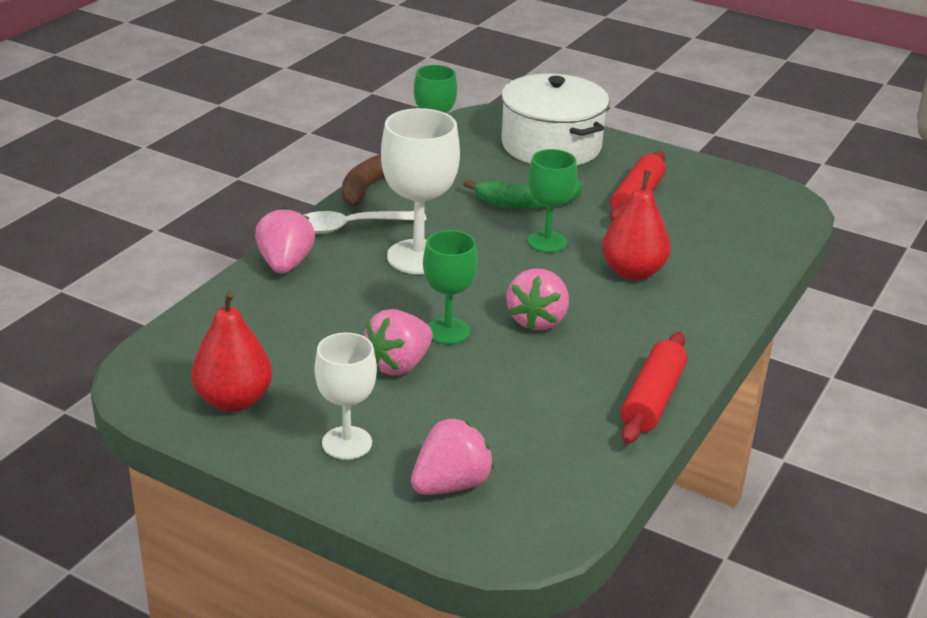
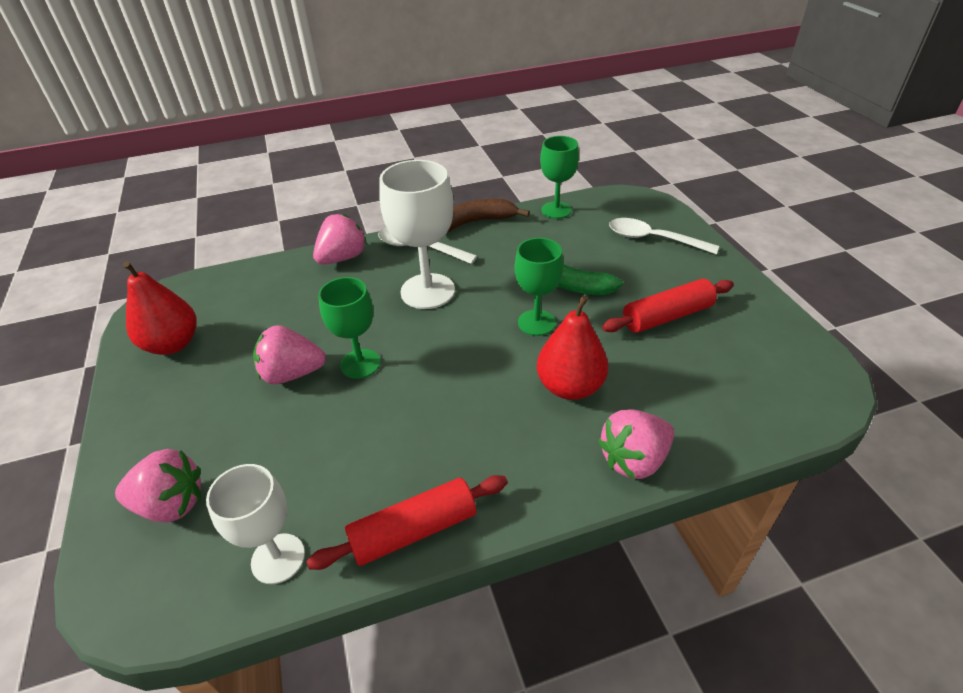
camera: 45 degrees right, 10 degrees up
(347, 443) = (174, 419): white goblet -> white goblet (278, 558)
(537, 320) = (433, 391): pink strawberry -> pink strawberry (634, 460)
(551, 145) = (653, 239): white pot -> white spoon

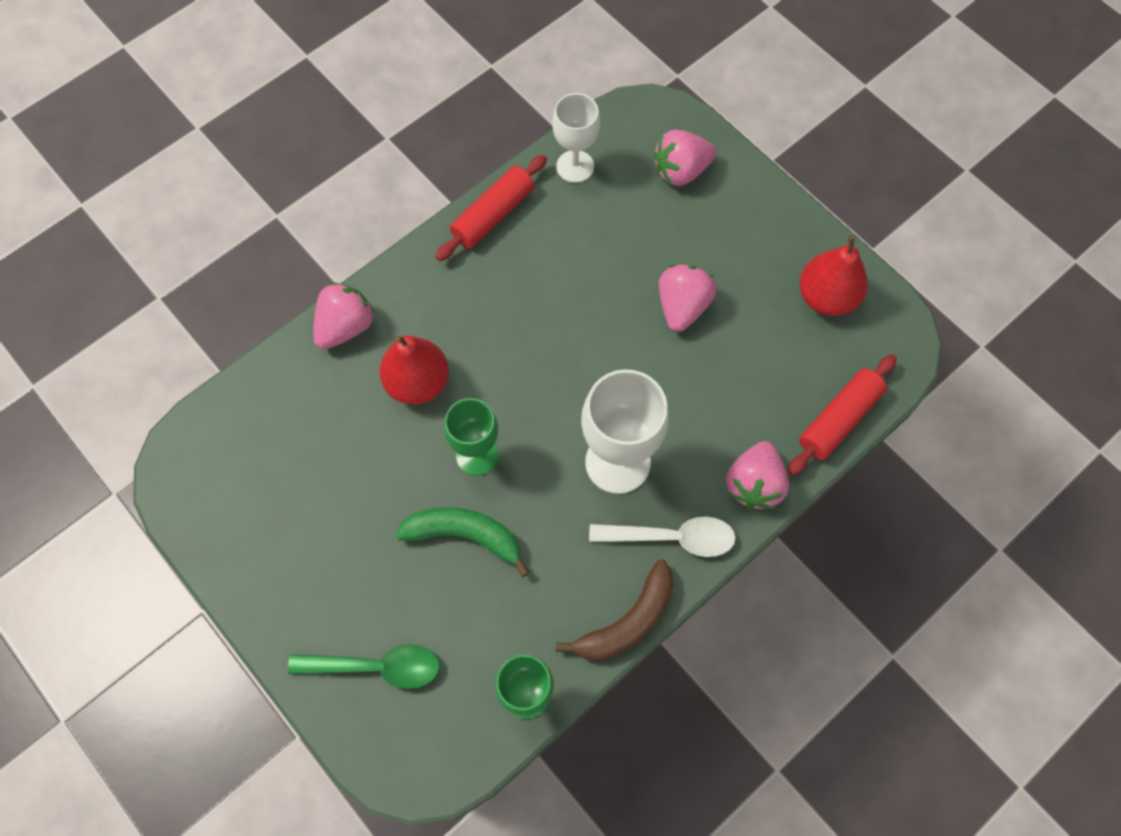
camera: 155 degrees right, 25 degrees up
(292, 374) = (682, 306): pink strawberry -> pink strawberry turned 45 degrees counterclockwise
(360, 364) = (626, 340): green goblet -> none
(653, 239) = (376, 667): white spoon -> green spoon
(667, 316) = (339, 515): red rolling pin -> red rolling pin (838, 419)

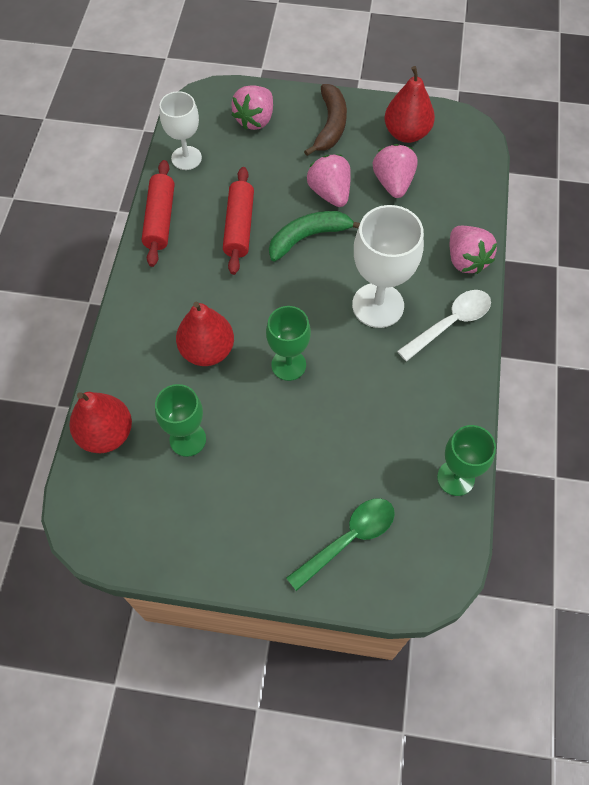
camera: 40 degrees left, 5 degrees down
(264, 394) = (106, 434): none -> red pear
(325, 455) = (187, 439): none -> green goblet
(345, 327) = (124, 352): pink strawberry -> pink strawberry (393, 183)
(465, 535) = (327, 417): green banana -> green banana (308, 237)
(628, 621) = (472, 388): brown banana -> brown banana (330, 125)
(838, 419) = (477, 192): red rolling pin -> red rolling pin (239, 226)

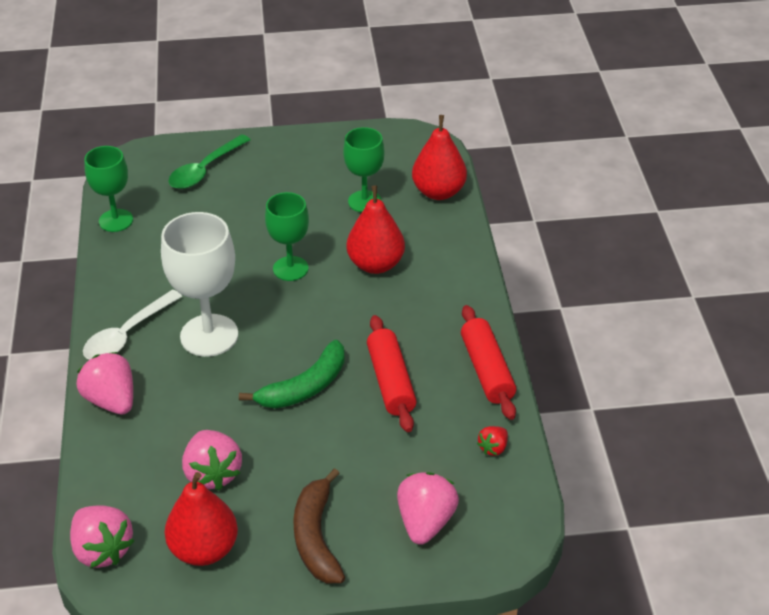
camera: 165 degrees right, 20 degrees down
(186, 158) = (493, 448): white goblet -> red strawberry
(330, 193) = (292, 443): pink strawberry -> pink strawberry (102, 550)

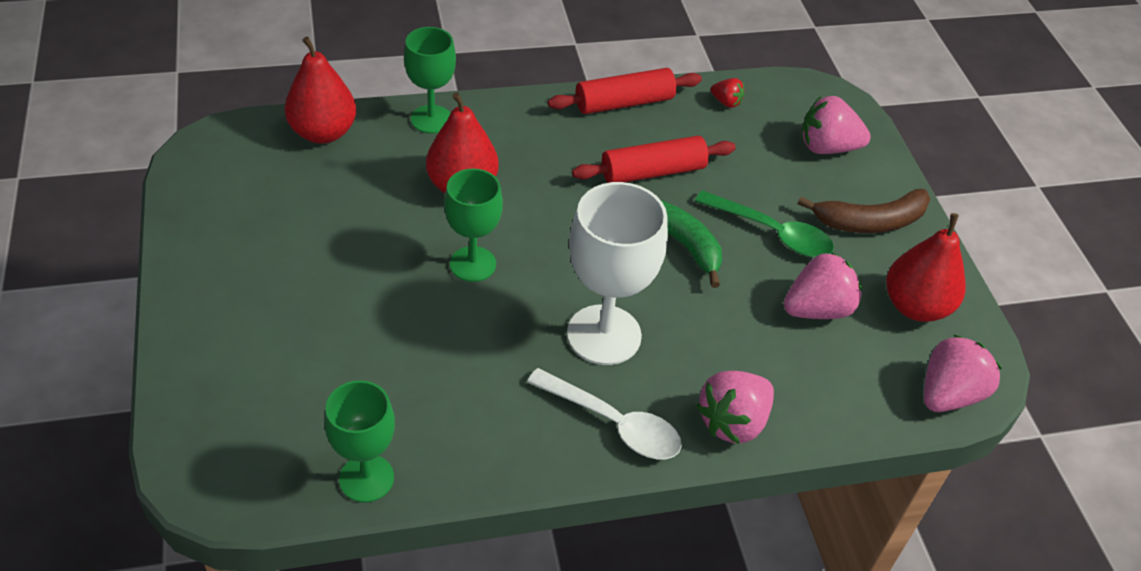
camera: 100 degrees left, 5 degrees up
(205, 170) = (246, 377): green spoon -> green spoon (772, 233)
(364, 201) = (338, 198): green goblet -> green goblet (431, 119)

